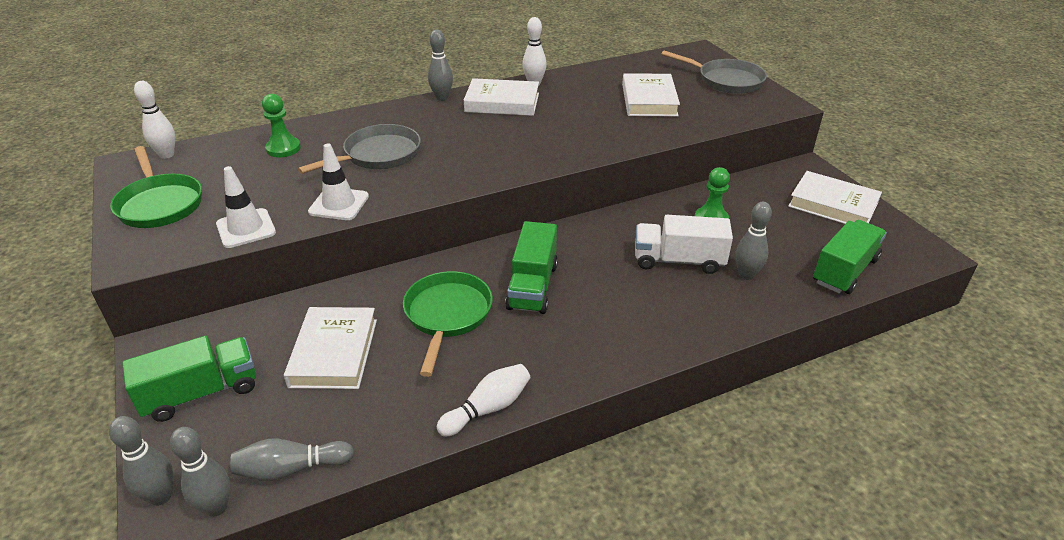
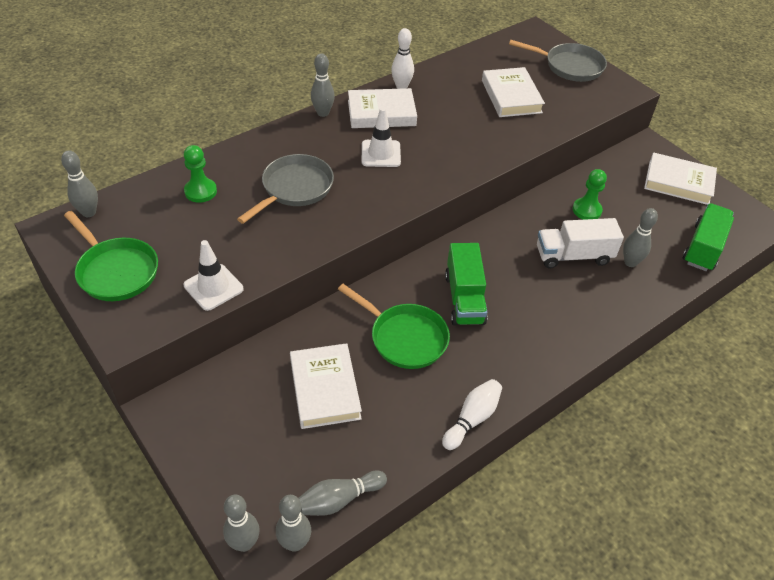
camera: 15 degrees left, 10 degrees up
(166, 155) = (89, 212): white bowling pin -> grey bowling pin
(201, 393) = (229, 446): green truck -> none
(339, 204) = (285, 249): white traffic cone -> white traffic cone (381, 154)
(447, 315) = (404, 338): green pan -> green pan turned 135 degrees clockwise

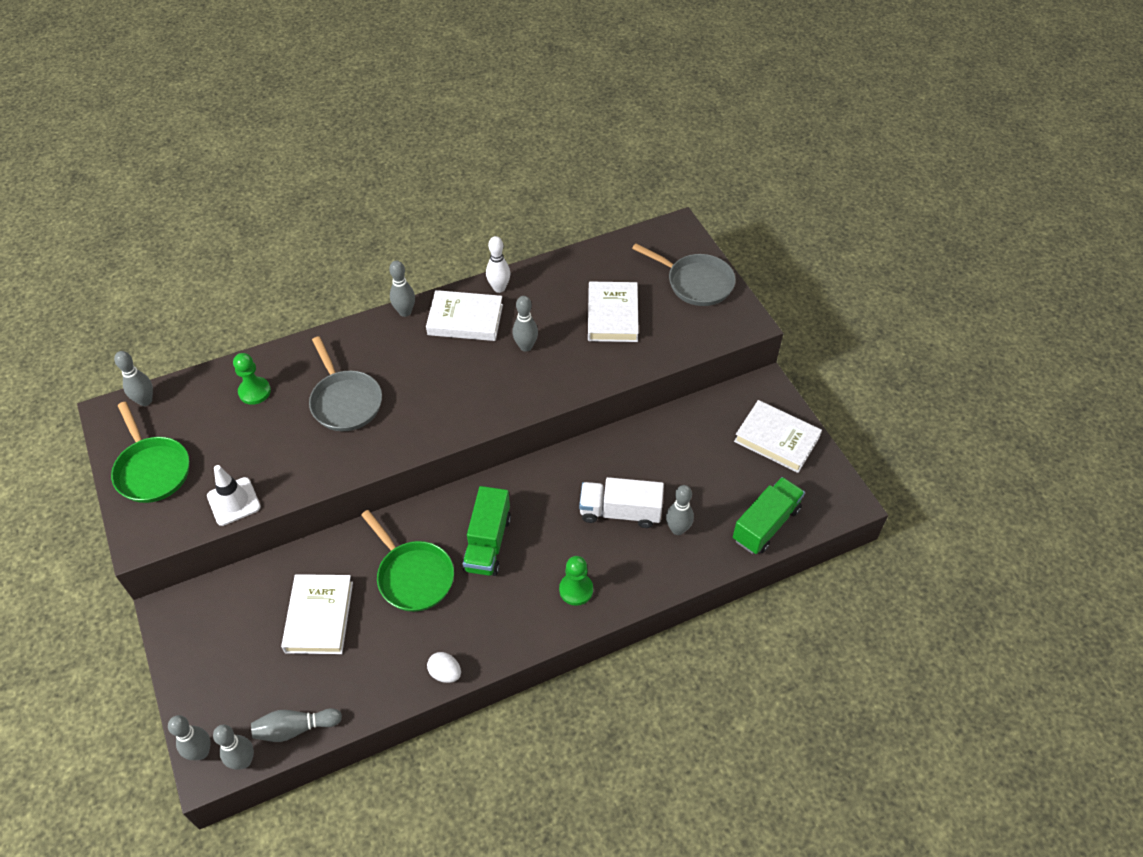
camera: 15 degrees right, 5 degrees up
(294, 189) = (345, 401): grey pan -> grey pan turned 105 degrees clockwise
(381, 154) = (445, 371): white traffic cone -> none
(446, 127) = (526, 346): none -> grey bowling pin
(472, 419) = (445, 673): white bowling pin -> white egg
(587, 210) = (658, 459): green pawn -> green pawn (576, 590)

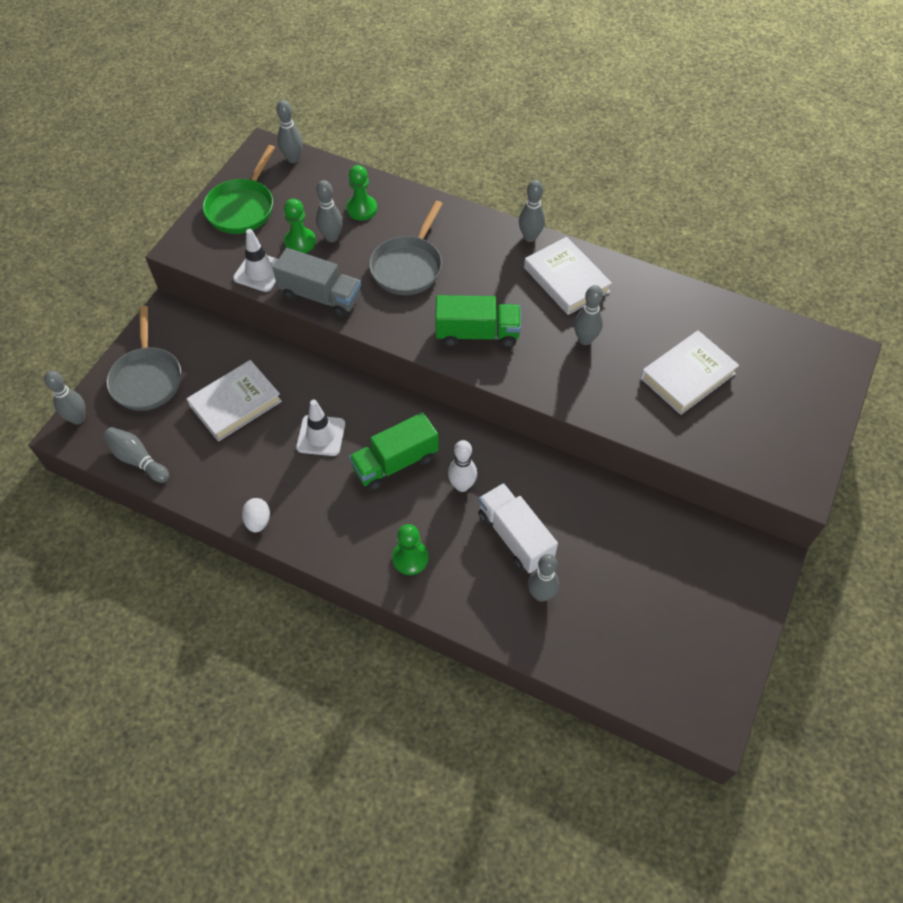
camera: 50 degrees right, 5 degrees up
(237, 454) = (300, 242): none -> green pawn
(243, 761) = (90, 449): grey bowling pin -> grey bowling pin (331, 237)
(307, 476) = (320, 296): none -> grey truck
(413, 576) = (321, 435): green pan -> white traffic cone
(499, 288) = (623, 277): white bowling pin -> white bowling pin (462, 485)
(696, 283) = (799, 412): grey pan -> grey pan (147, 379)
(766, 524) = (616, 665): green truck -> green truck (477, 333)
(776, 439) = (718, 610): white book -> none

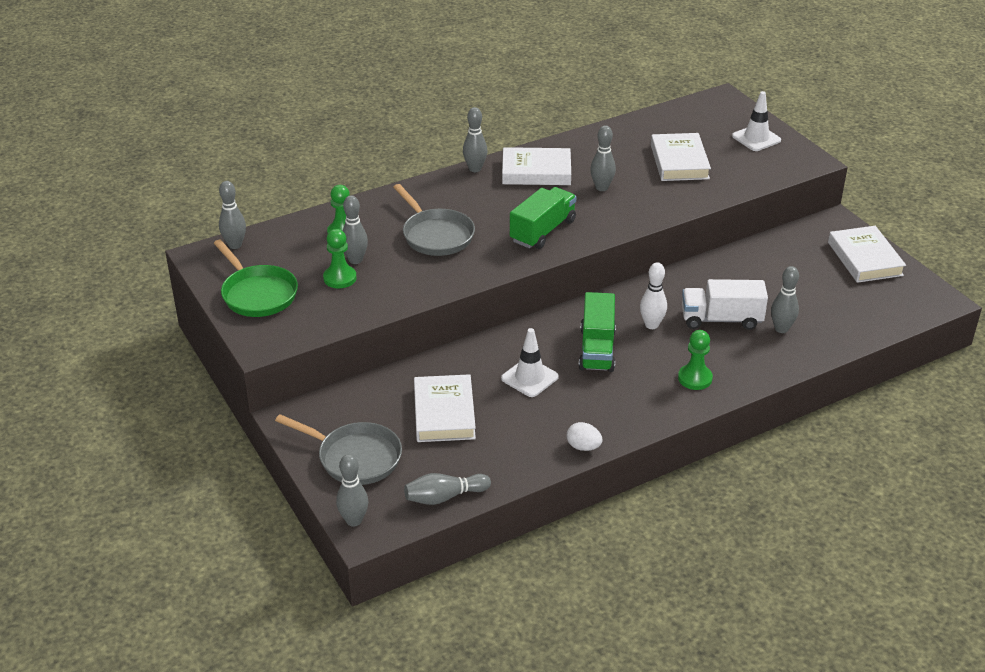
camera: 55 degrees left, 20 degrees down
(259, 272) = (347, 312): white traffic cone -> white traffic cone (756, 138)
(320, 296) = (414, 290): grey truck -> none
(725, 616) = (865, 259): none -> white book

